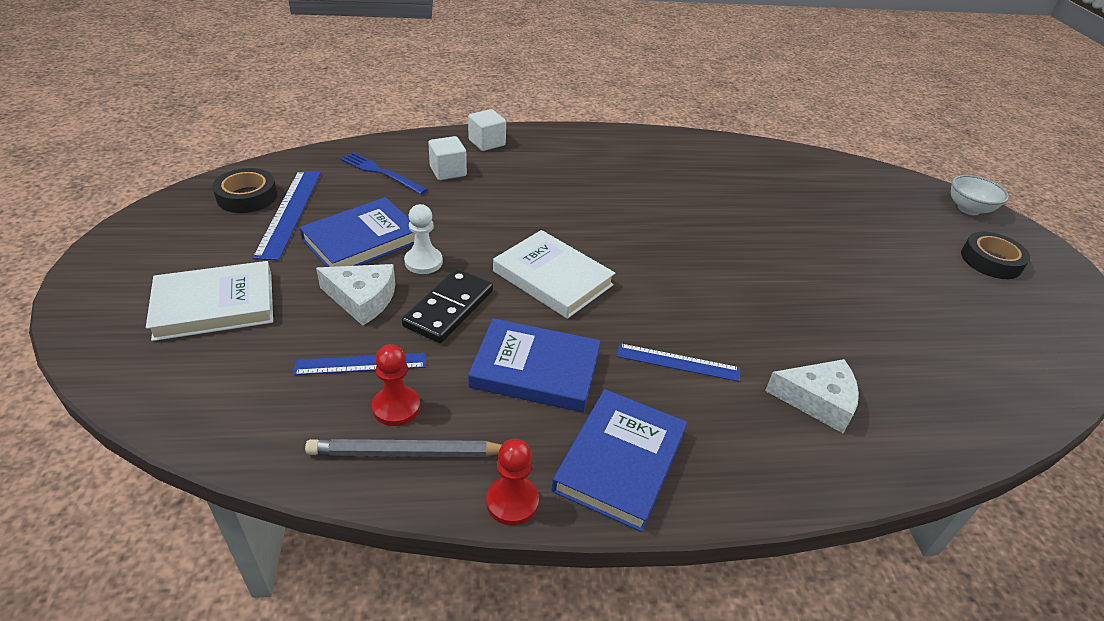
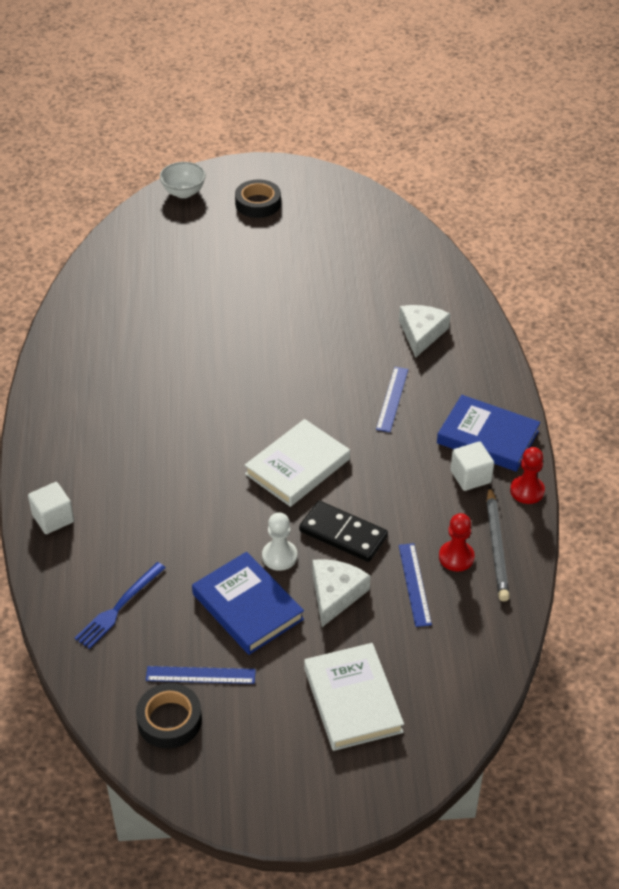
camera: 85 degrees left, 5 degrees up
(289, 212) = (200, 675): blue ruler -> blue ruler, size x0.66
(448, 171) = (116, 549): white cube -> white cube (470, 476)
(535, 370) = (409, 479): blue book -> none

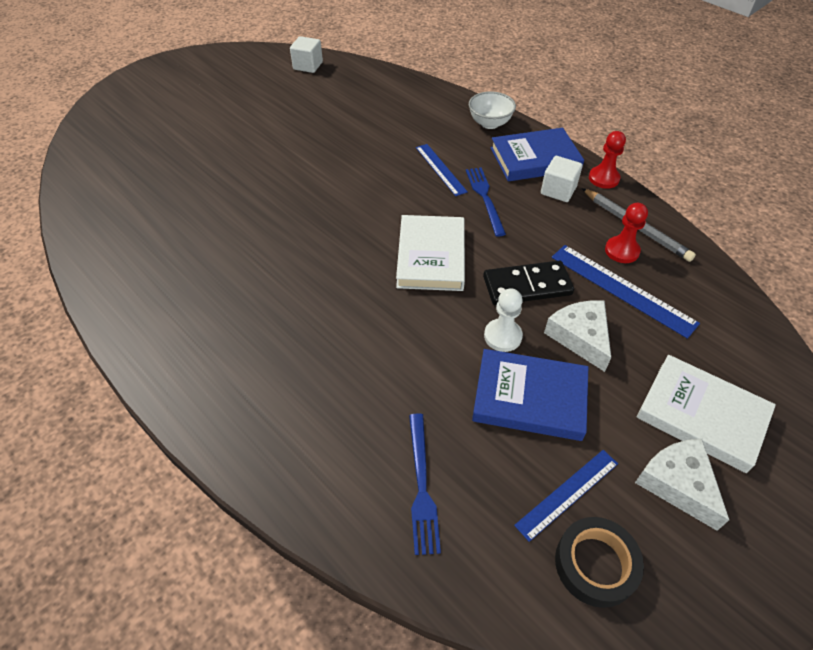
camera: 40 degrees left, 5 degrees up
(53, 518) = (261, 444): white cube -> white cube (308, 66)
(184, 192) = (105, 109): white bowl -> white bowl (489, 123)
(258, 203) = (180, 90): black tape -> none
(398, 446) = (485, 198): none -> blue fork
(414, 584) = (622, 289): blue ruler -> blue ruler, size x1.52
(421, 333) = (407, 117): white cheese -> white cheese (678, 484)

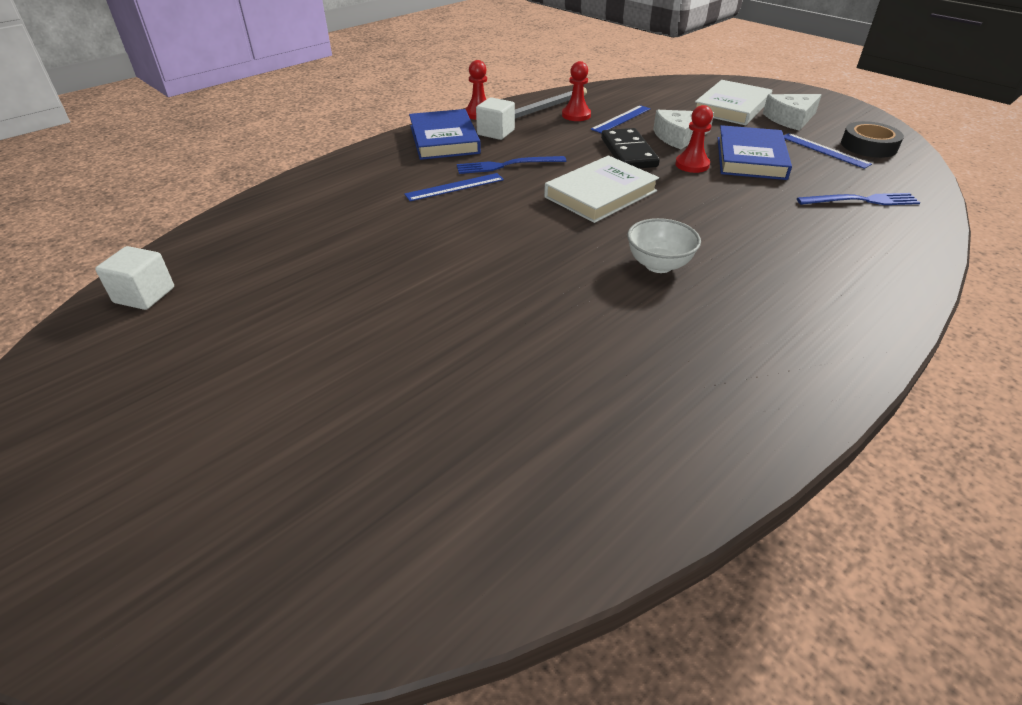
camera: 90 degrees left, 10 degrees down
(431, 256) = (600, 194): white book -> white book turned 45 degrees counterclockwise
(489, 123) = (372, 158): white bowl -> white bowl (658, 265)
(502, 336) = (692, 165): white pawn -> red pawn
(622, 289) = (621, 119): blue ruler -> blue ruler, size x0.66

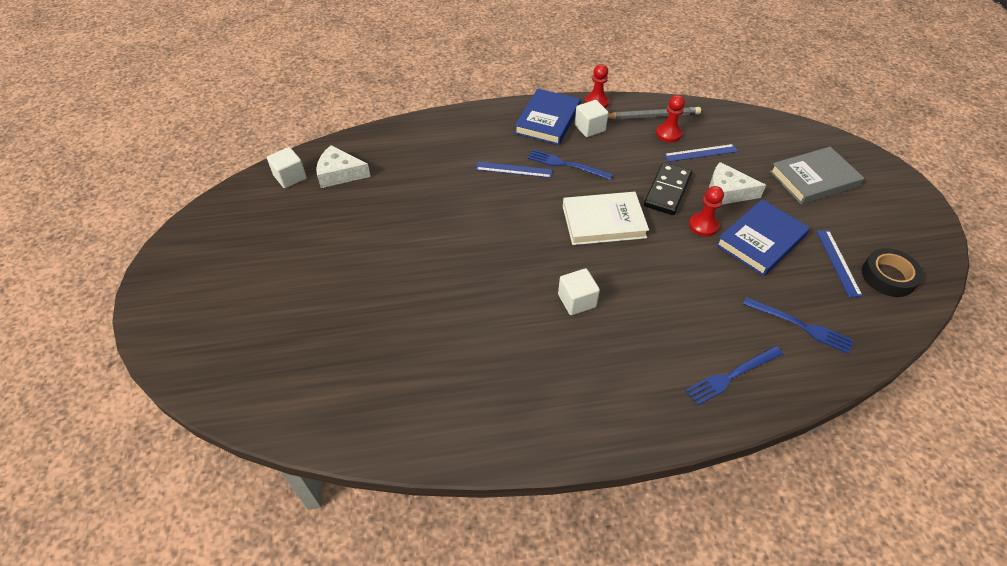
camera: 35 degrees right, 10 degrees up
(658, 265) = (577, 301): white bowl -> white cube
(731, 107) = (813, 179): white book -> grey book
(790, 119) = (853, 215): white cheese -> white cheese (339, 173)
(867, 259) = (732, 376): none -> blue fork

